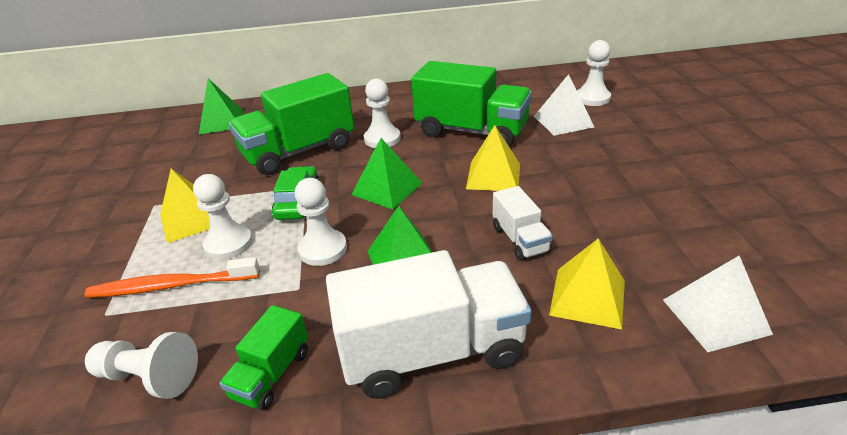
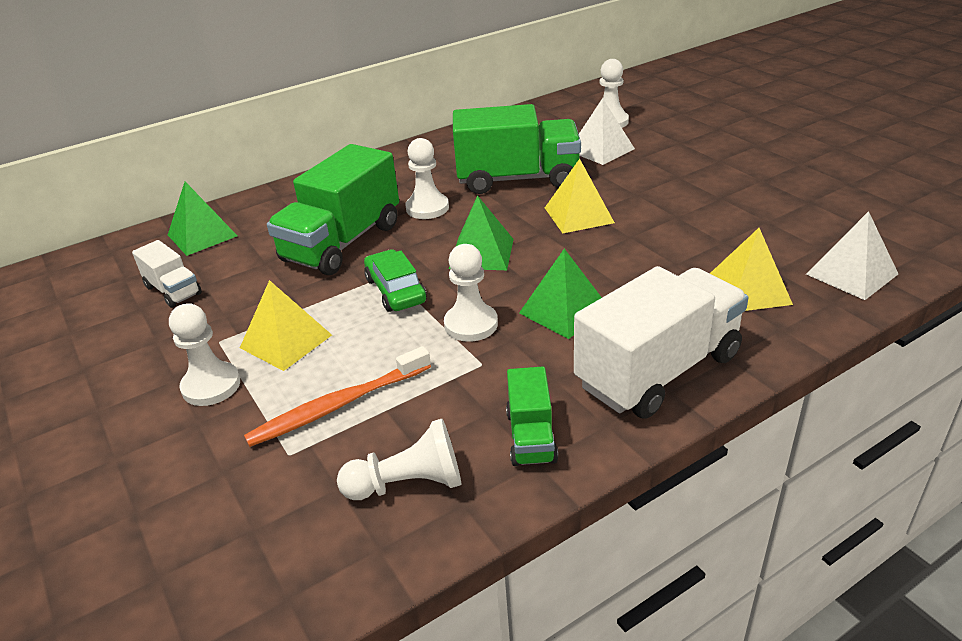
camera: 25 degrees left, 0 degrees up
(228, 243) = (360, 350): white pawn -> white pawn (211, 386)
(520, 239) = (653, 262): white truck -> white truck (173, 290)

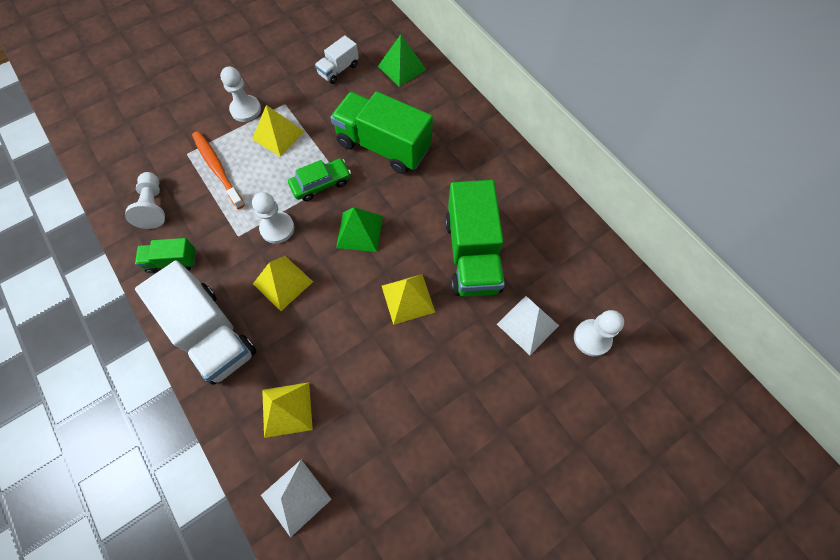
camera: 85 degrees right, 30 degrees up
(427, 208) = (428, 193): white pawn -> none
(564, 310) = (283, 282): green pyramid -> yellow pyramid

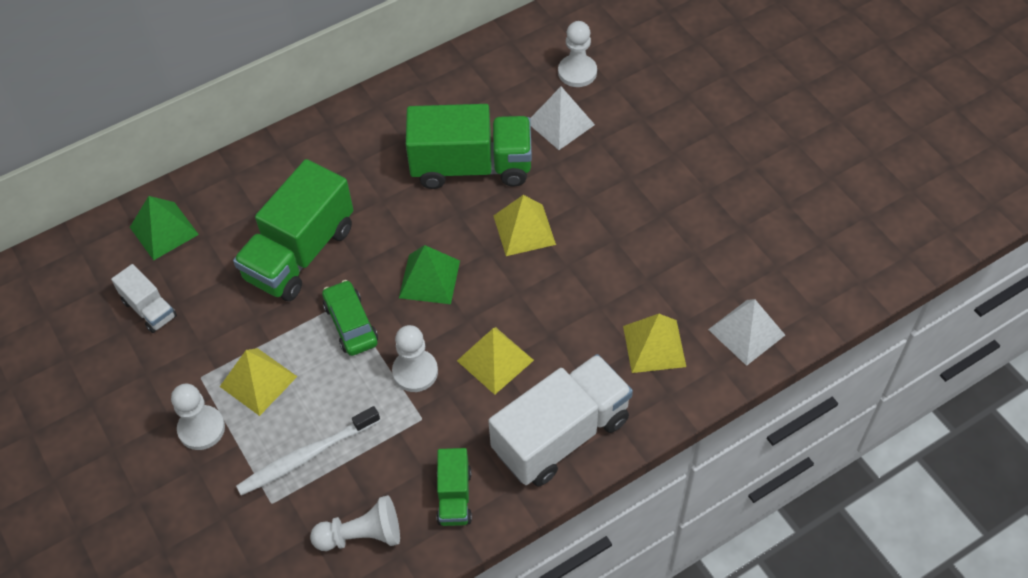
camera: 85 degrees left, 10 degrees down
(217, 168) = (306, 456): orange toothbrush -> white toothbrush

